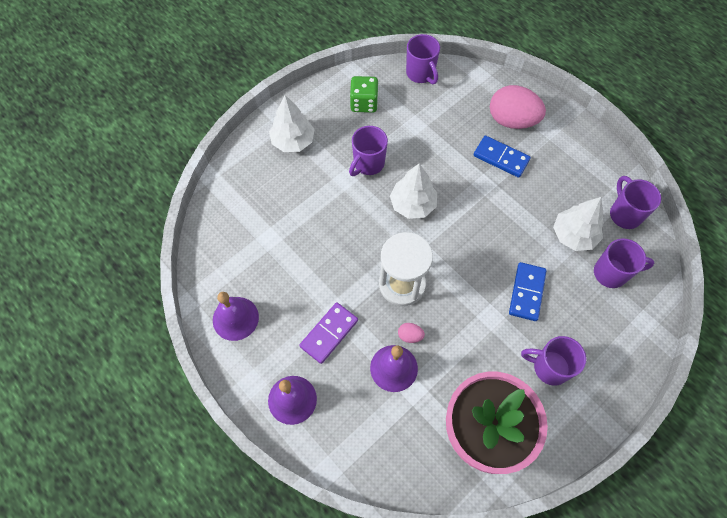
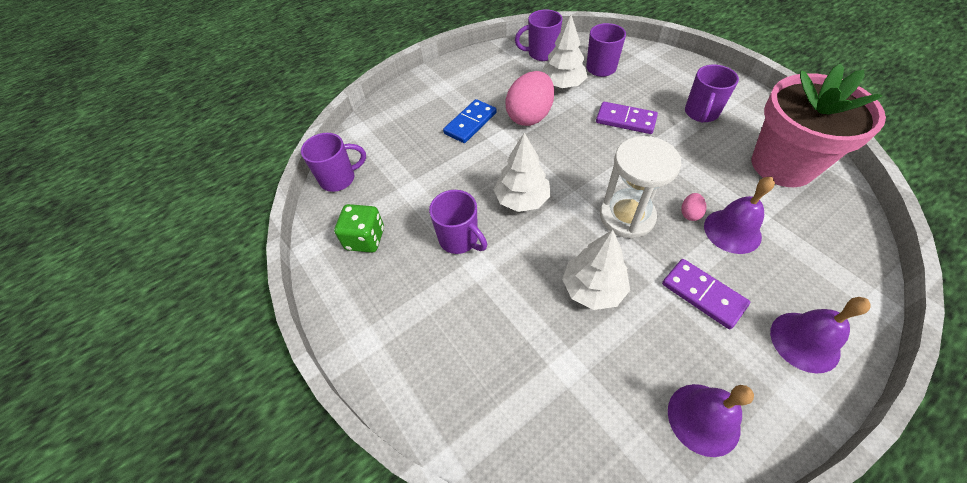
camera: 80 degrees left, 10 degrees down
(293, 141) = (406, 329): white tree -> white tree (593, 288)
(512, 120) = (425, 111): pink egg -> pink egg (529, 116)
(527, 292) = (625, 120): blue domino -> purple domino

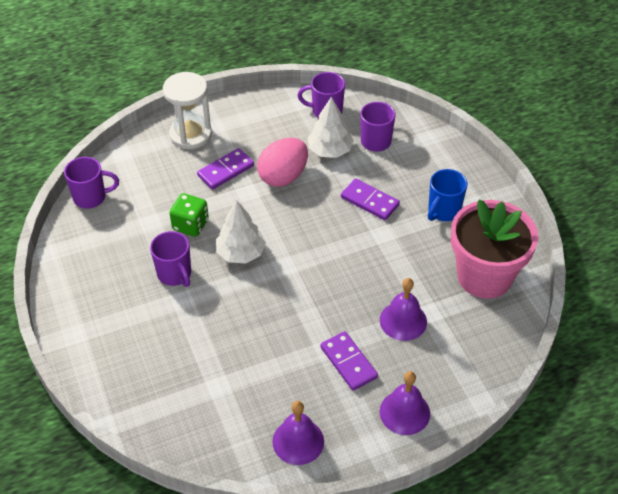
camera: 10 degrees right, 5 degrees down
(365, 239) = (98, 255): green dice -> green dice (190, 225)
(470, 123) = (225, 170): blue domino -> purple domino
(593, 288) = (264, 337): white tree -> none
(627, 216) = (322, 288): white hourglass -> white hourglass (190, 134)
(690, 213) = (376, 298): pink egg -> none
(701, 113) = (443, 211): purple mug -> blue mug

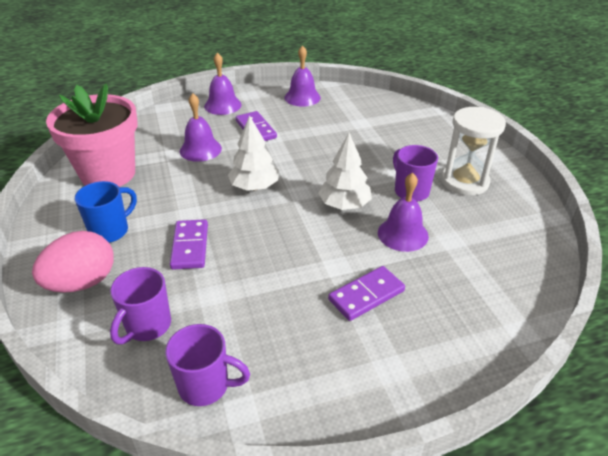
camera: 175 degrees left, 10 degrees down
(91, 197) = (535, 271): purple mug -> none
(190, 134) = (425, 356): white hourglass -> white hourglass (464, 182)
(190, 225) = (403, 234): green dice -> purple bell
(283, 176) = (290, 282): pink egg -> pink egg (82, 283)
(329, 150) = (219, 315): white tree -> white tree (254, 187)
(370, 201) = (190, 246): purple domino -> purple domino turned 45 degrees clockwise

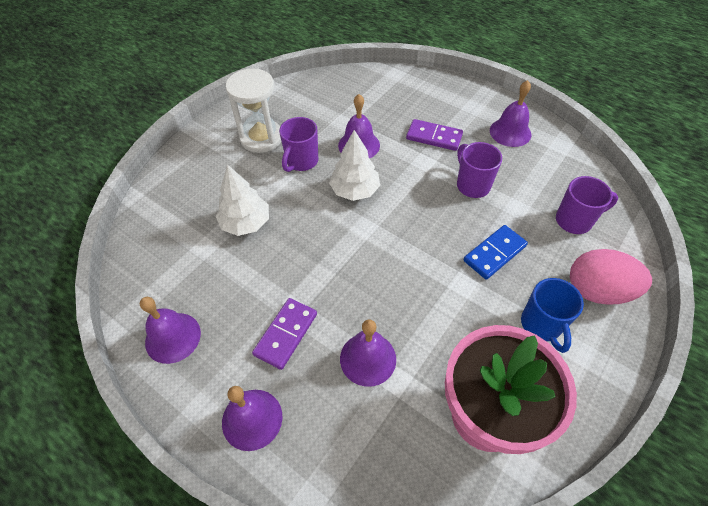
camera: 125 degrees left, 15 degrees up
(110, 231) = (541, 325): blue mug -> blue mug turned 105 degrees counterclockwise
(190, 246) = (494, 253): purple domino -> blue domino
(206, 386) = (568, 166): purple mug -> purple mug (472, 185)
(254, 187) = (386, 263): white tree -> white tree (246, 223)
(312, 373) = (510, 132): none -> purple bell

